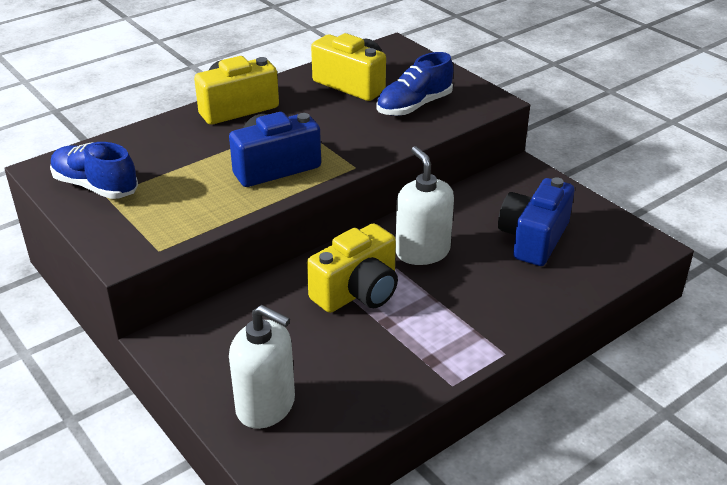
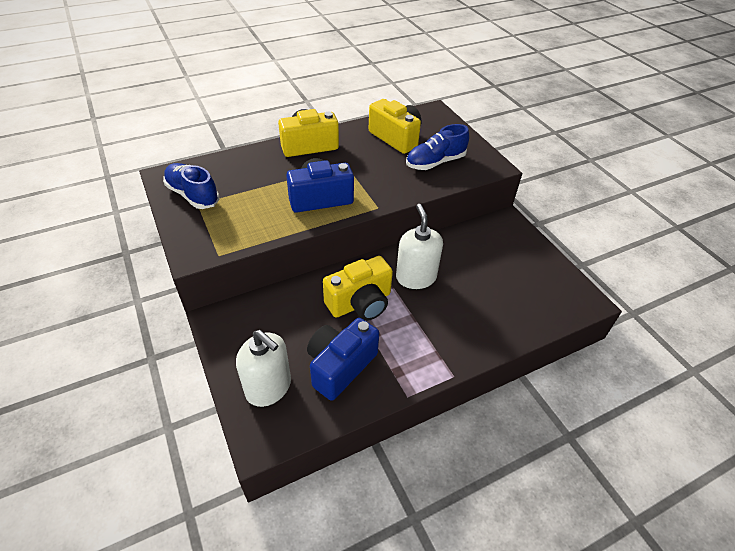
camera: 10 degrees right, 10 degrees up
(533, 239) = (500, 280): blue camera -> blue camera (340, 366)

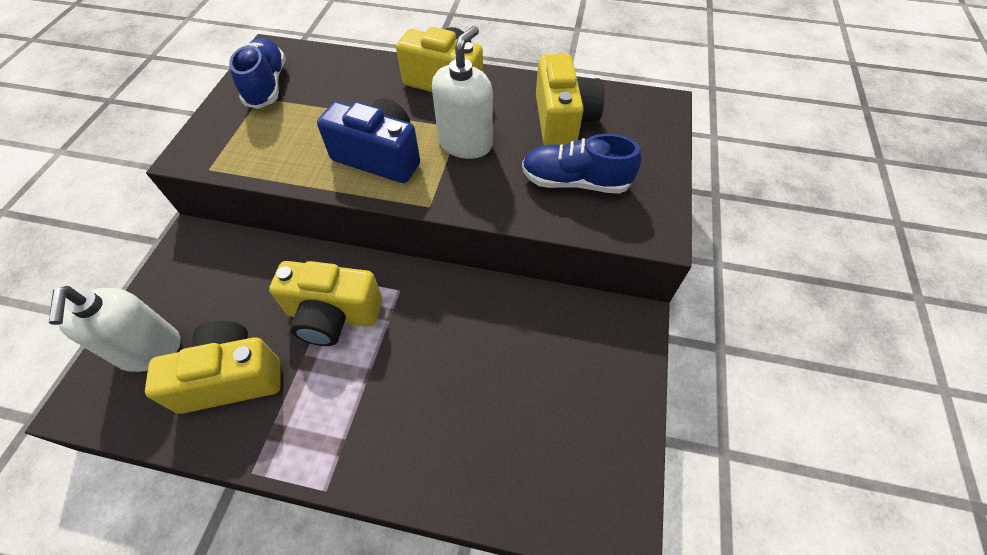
camera: 40 degrees right, 10 degrees up
(340, 366) = (231, 378): blue camera -> yellow camera
(416, 277) = (427, 324): white soap dispenser -> white soap dispenser (465, 143)

